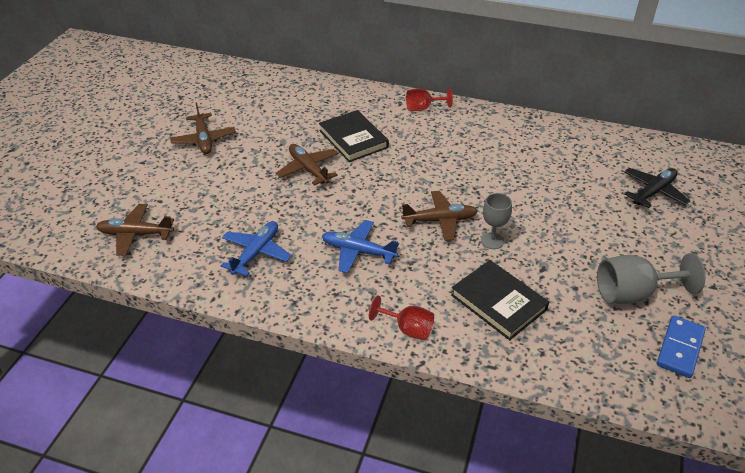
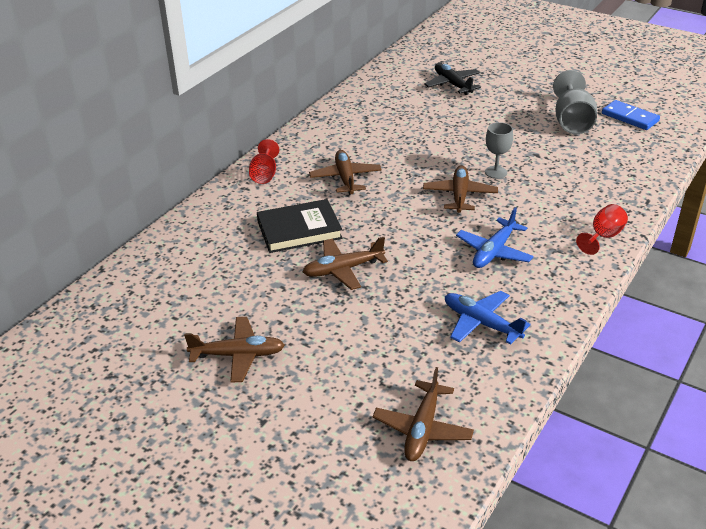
camera: 75 degrees left, 5 degrees down
(437, 150) = (345, 178): none -> brown plane
(498, 302) = (575, 184): black book -> none

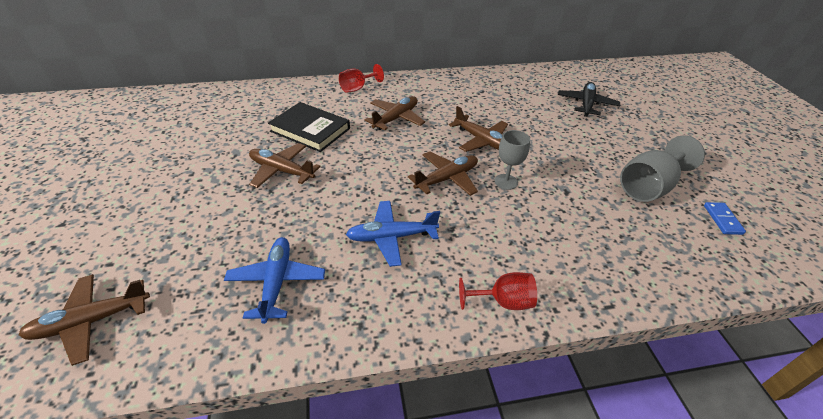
camera: 45 degrees right, 5 degrees up
(238, 355) = (137, 175): brown plane -> brown plane (482, 141)
(629, 117) = (722, 219): blue domino -> blue domino, size x0.65

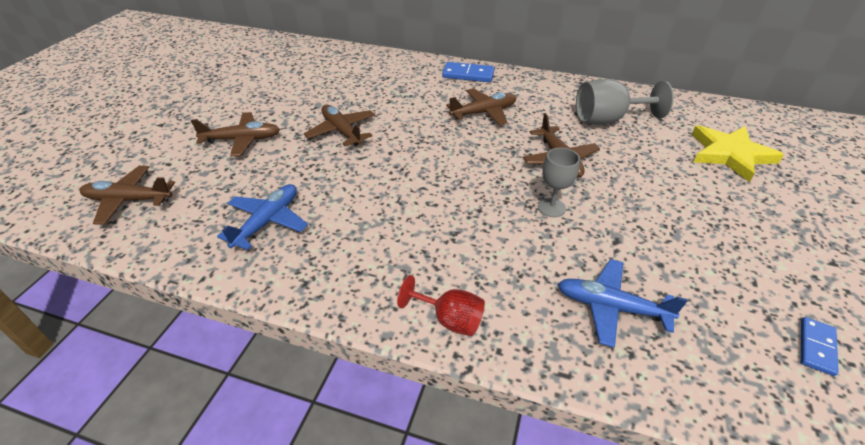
camera: 30 degrees right, 0 degrees up
(310, 130) = (393, 102): black book -> none
(357, 88) = (468, 75): red goblet -> blue domino
(391, 237) = (390, 220): blue plane -> blue plane (610, 307)
(447, 179) = (489, 184): brown plane -> brown plane (242, 140)
(586, 104) = (730, 154): black plane -> yellow star
(648, 187) = (734, 272): grey goblet -> grey goblet (607, 120)

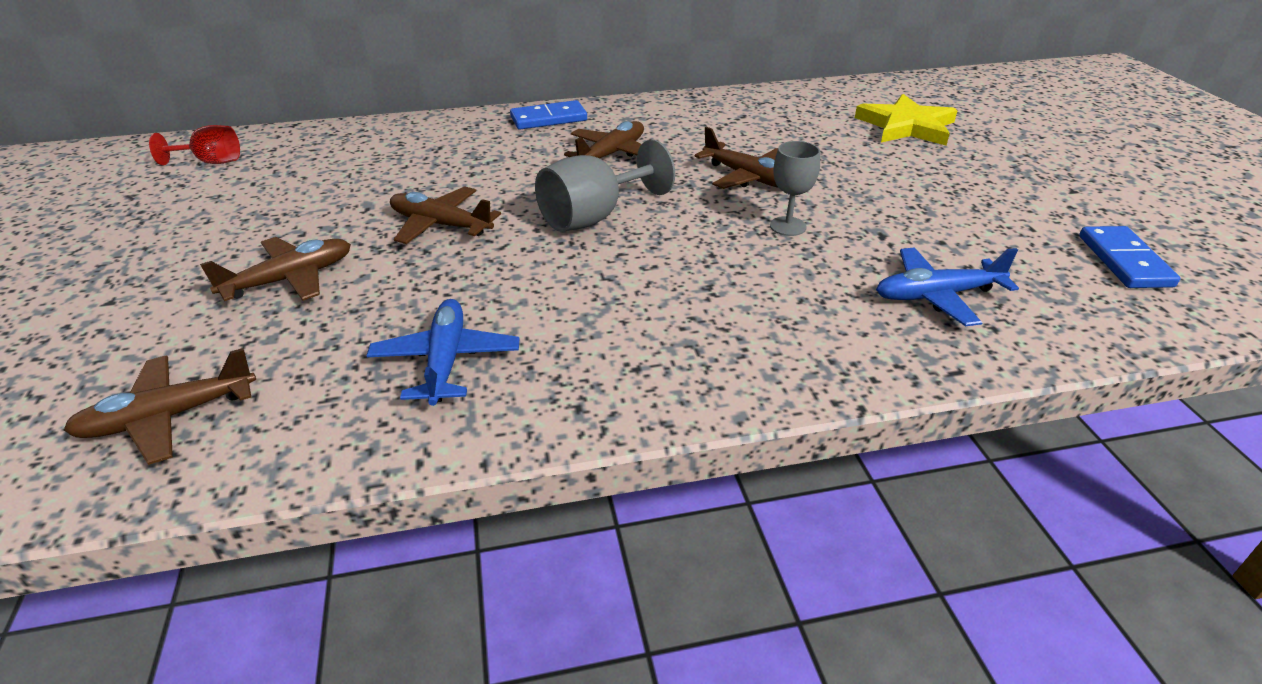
camera: 30 degrees left, 5 degrees down
(450, 319) = (793, 372): red goblet -> red goblet (211, 162)
(607, 120) = (759, 125): grey goblet -> grey goblet (593, 217)
(816, 347) = (1124, 261): blue domino -> blue domino, size x1.54

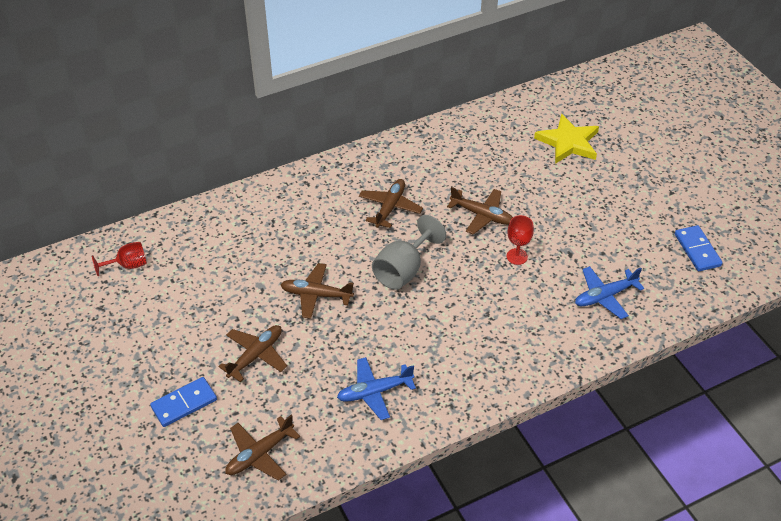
camera: 15 degrees left, 10 degrees up
(446, 360) = (374, 392): blue plane -> blue plane turned 90 degrees counterclockwise
(549, 119) = (331, 176): blue domino -> blue domino (184, 403)
(788, 226) = (517, 256): grey goblet -> red goblet

